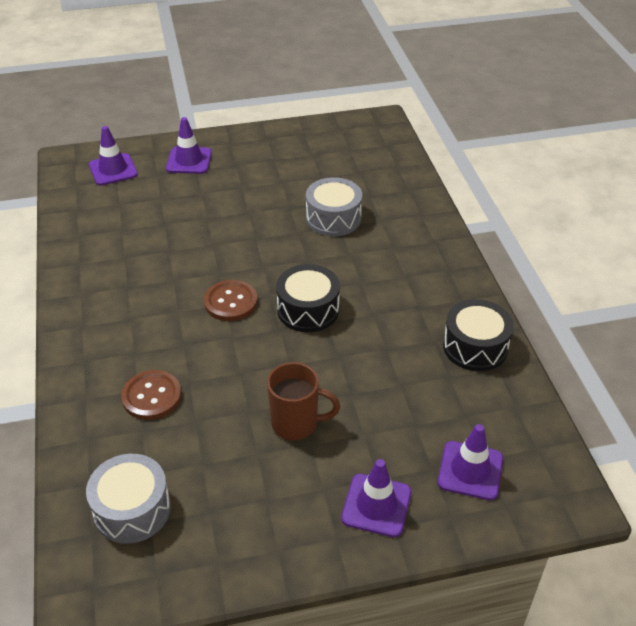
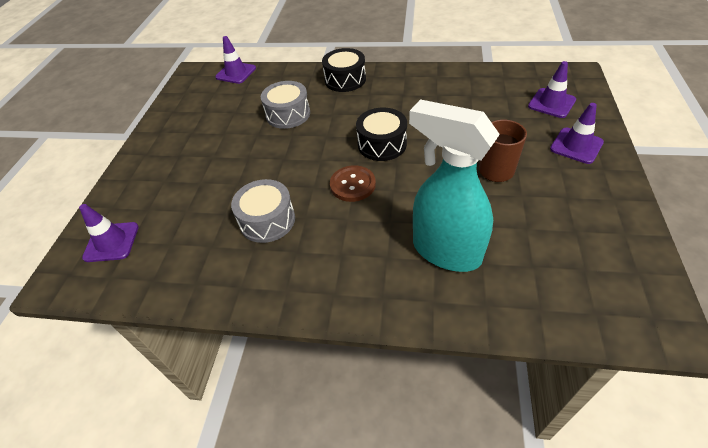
camera: 65 degrees left, 5 degrees up
(132, 509) = (571, 280): grey drum -> grey drum (267, 220)
(151, 396) = (445, 251): brown button -> turquoise spray bottle
(189, 161) = (147, 184): purple traffic cone -> purple traffic cone (236, 73)
(475, 347) = (449, 80): black drum -> black drum (345, 80)

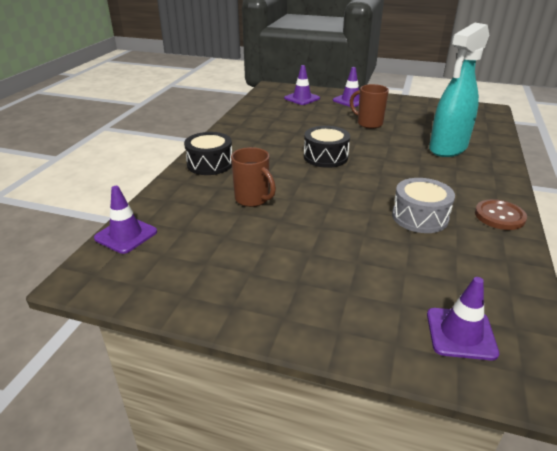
camera: 85 degrees left, 15 degrees down
(288, 114) = (253, 199): grey drum -> brown mug
(352, 185) = (376, 173): brown button -> brown button (499, 216)

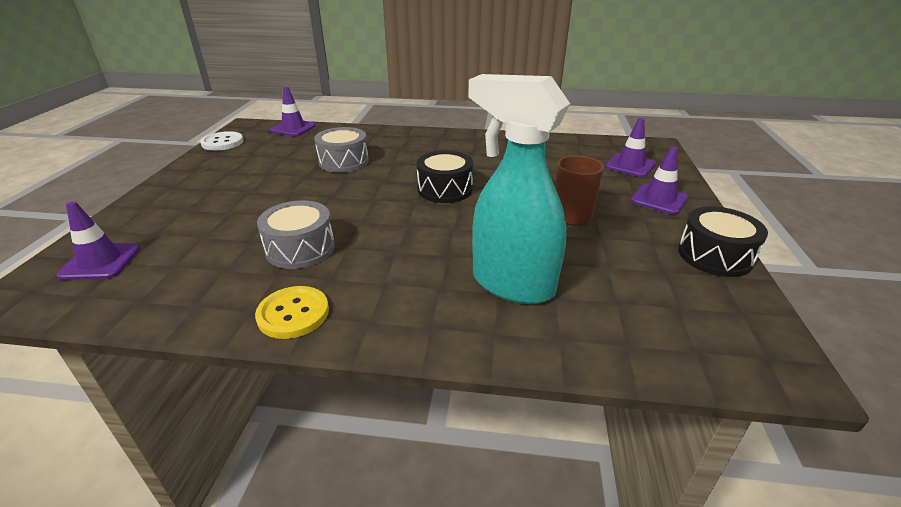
camera: 80 degrees right, 0 degrees up
(143, 293) = (222, 142): none -> white button
(210, 164) = (411, 138): black drum -> black drum (714, 256)
(253, 199) = (343, 161): brown mug -> grey drum
(499, 216) = (293, 314): brown button -> yellow button

